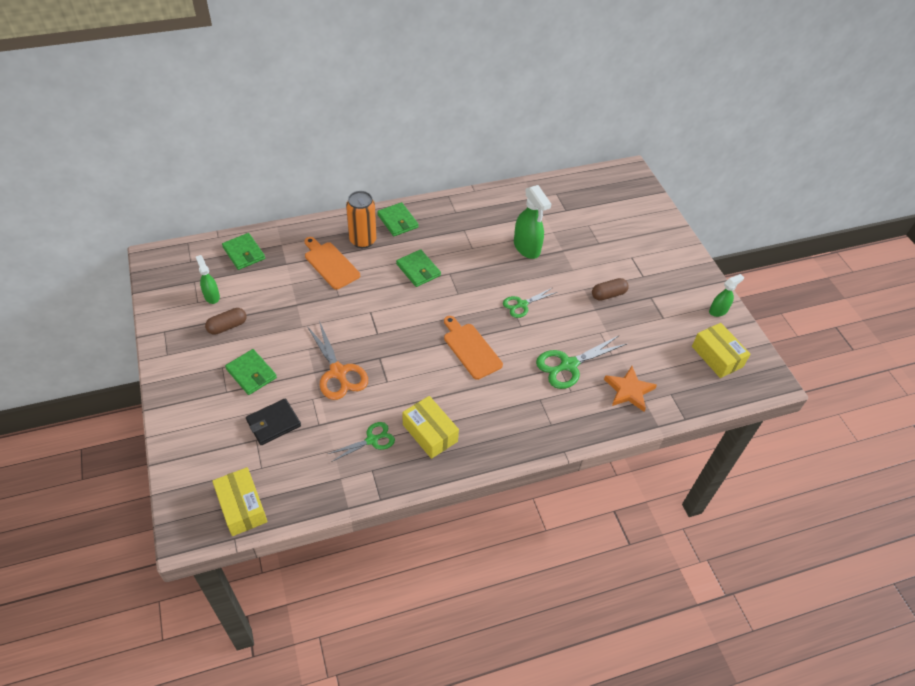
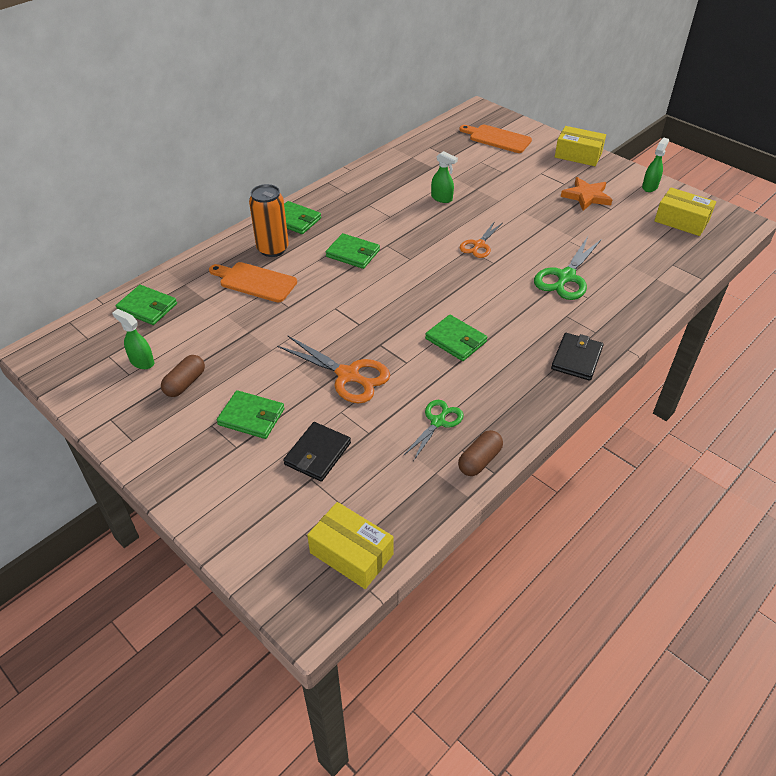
camera: 25 degrees left, 5 degrees down
(430, 433) = (490, 389): yellow box -> yellow box (578, 155)
(437, 380) = (456, 340): none -> green wallet
(470, 349) = (464, 300): orange cutting board -> orange cutting board (497, 138)
(516, 440) = (576, 359): none -> black wallet
(522, 304) = (479, 245): green scissors -> orange scissors
(527, 248) = (442, 198): green spray bottle -> green spray bottle, size x0.59
(608, 294) = (548, 208): brown capsule -> brown capsule (479, 460)
(629, 390) = (636, 276): orange star -> orange star (586, 196)

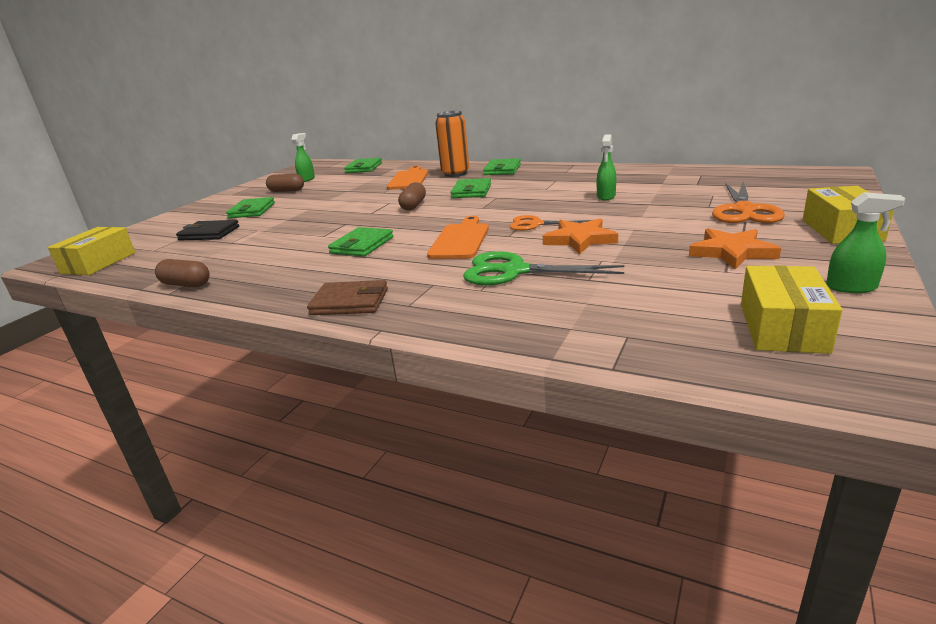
camera: 75 degrees right, 20 degrees down
(348, 375) = (301, 223): orange scissors -> orange scissors (744, 210)
(363, 294) = (413, 205): none -> brown capsule
(437, 422) = (241, 260): green scissors -> none
(497, 138) = (784, 191): orange cutting board -> orange cutting board (460, 240)
(527, 237) = (580, 239): none -> orange star
(576, 359) = (350, 302): black wallet -> brown wallet

